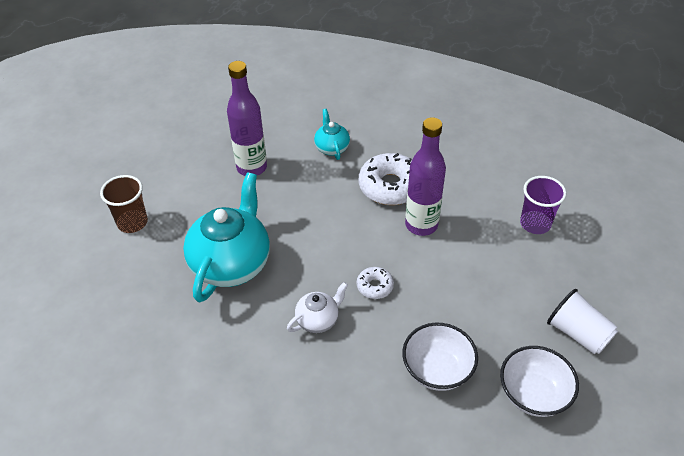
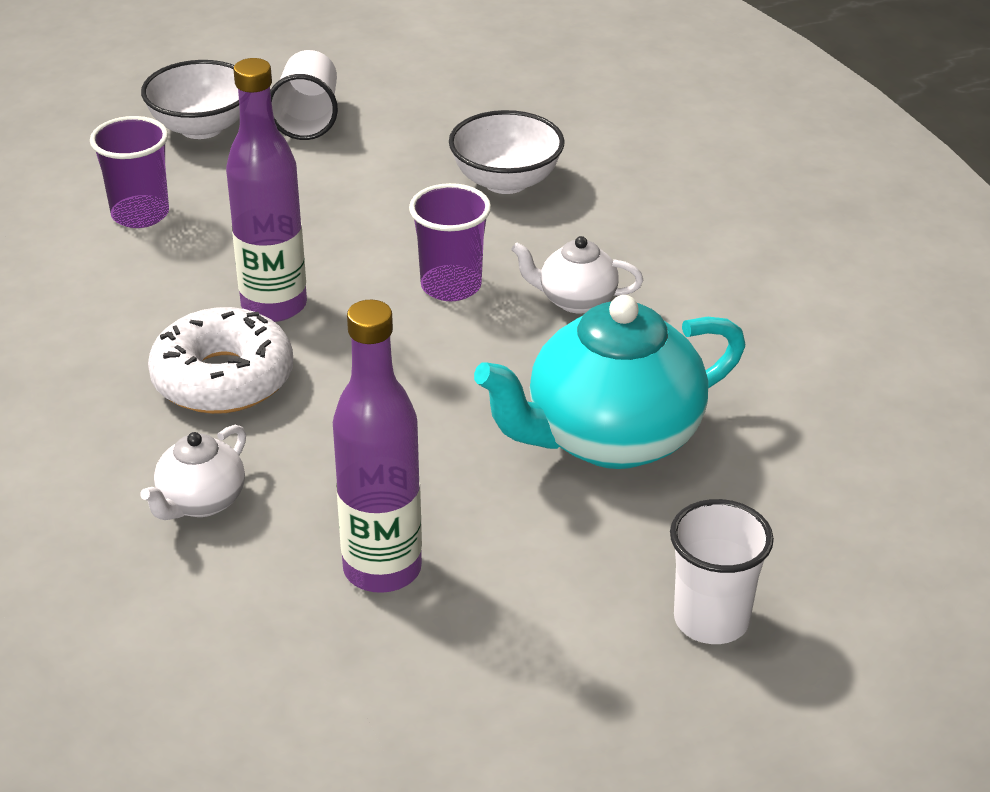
camera: 135 degrees left, 10 degrees down
(132, 222) = (711, 620): brown cup -> white cup
(332, 148) = (201, 502): turquoise teapot -> white teapot
(375, 286) = (451, 286): white donut -> purple cup
(533, 394) = (441, 114): white bowl -> white bowl (201, 127)

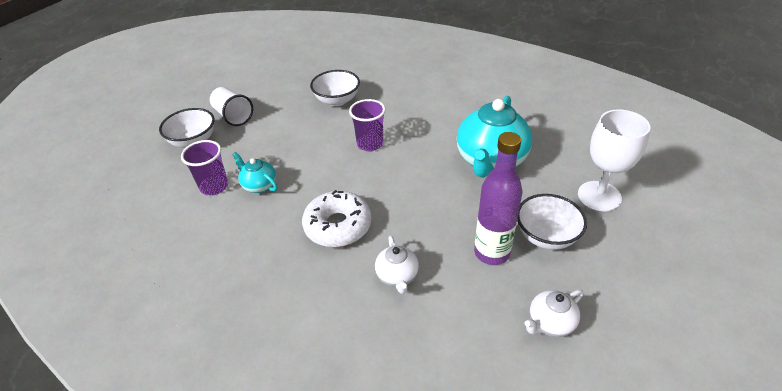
camera: 40 degrees left, 5 degrees up
(200, 250) = (259, 185): none -> turquoise teapot
(274, 306) = (318, 188): purple bottle -> none
(507, 609) = (546, 236): none -> white bowl
(576, 300) = (416, 125): white teapot -> white teapot (550, 323)
(711, 620) = (599, 196): white cup -> white goblet

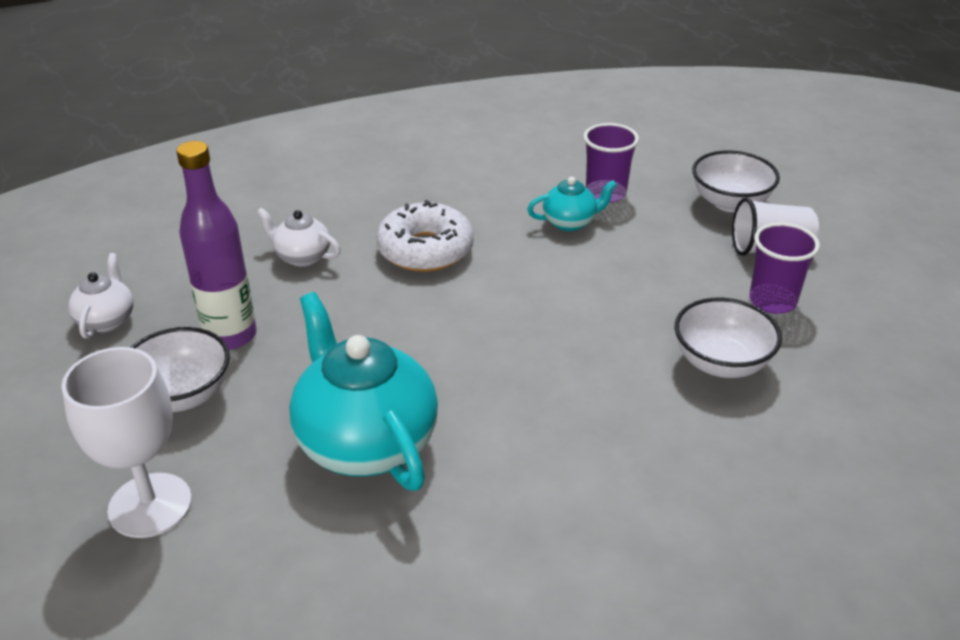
camera: 125 degrees right, 5 degrees down
(370, 144) = (554, 342): purple cup -> purple cup (772, 301)

